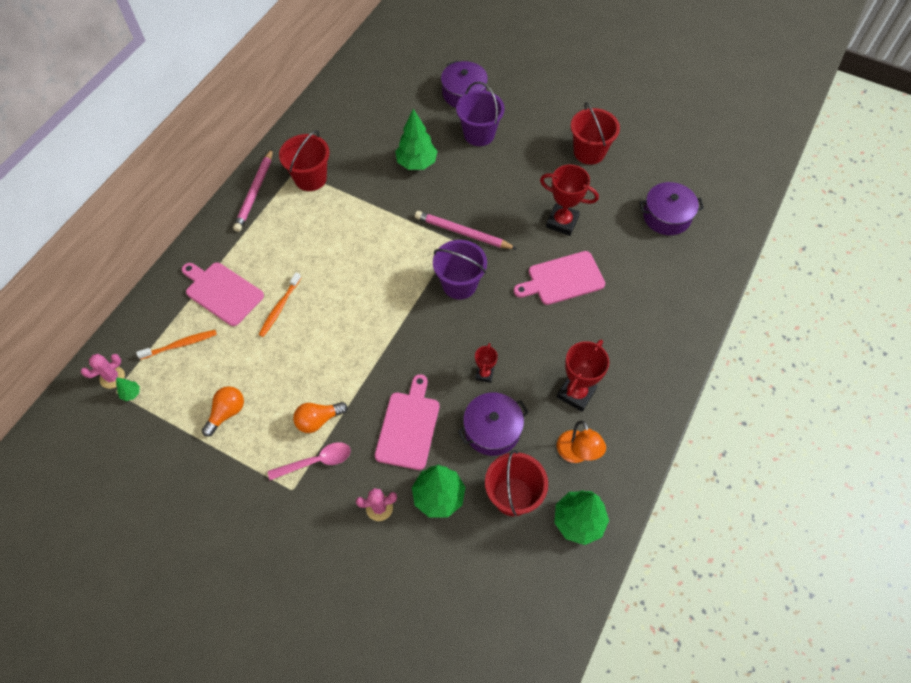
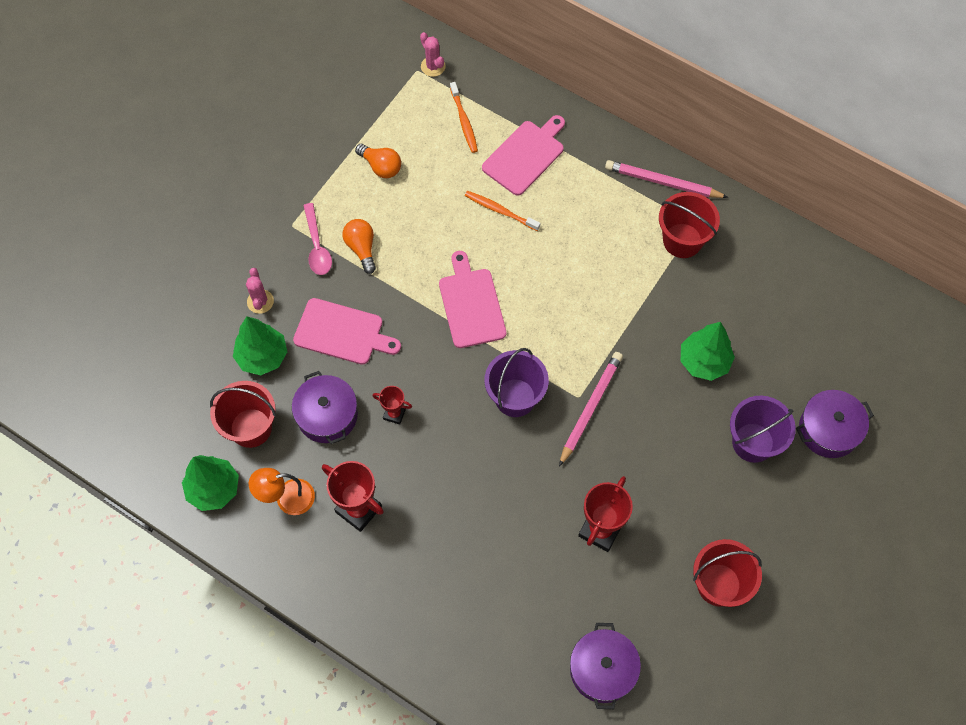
camera: 95 degrees right, 5 degrees up
(131, 393) = (413, 84): green tree -> none
(562, 279) = (513, 517): pink cutting board -> pink cutting board (471, 304)

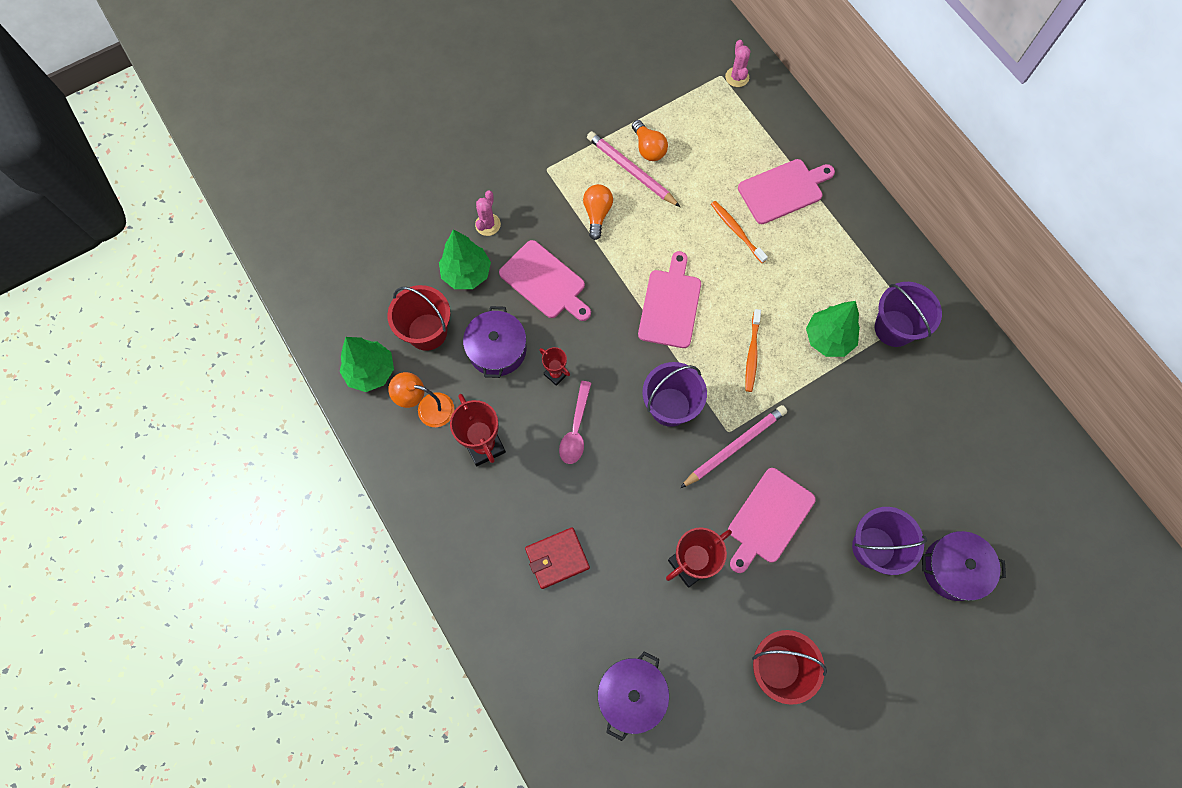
camera: 25 degrees right, 5 degrees up
(317, 246) = (559, 196): pink spoon -> pink spoon (576, 430)
(464, 121) = (741, 137): orange toothbrush -> orange toothbrush (752, 354)
(477, 581) = (557, 558): none -> red wallet
(650, 458) = (769, 518): none -> pink cutting board
(662, 182) = (900, 266): pink pencil -> pink pencil (631, 170)
(682, 240) = (894, 328): red bucket -> purple bucket
(704, 362) = (861, 450): green tree -> green tree (828, 339)

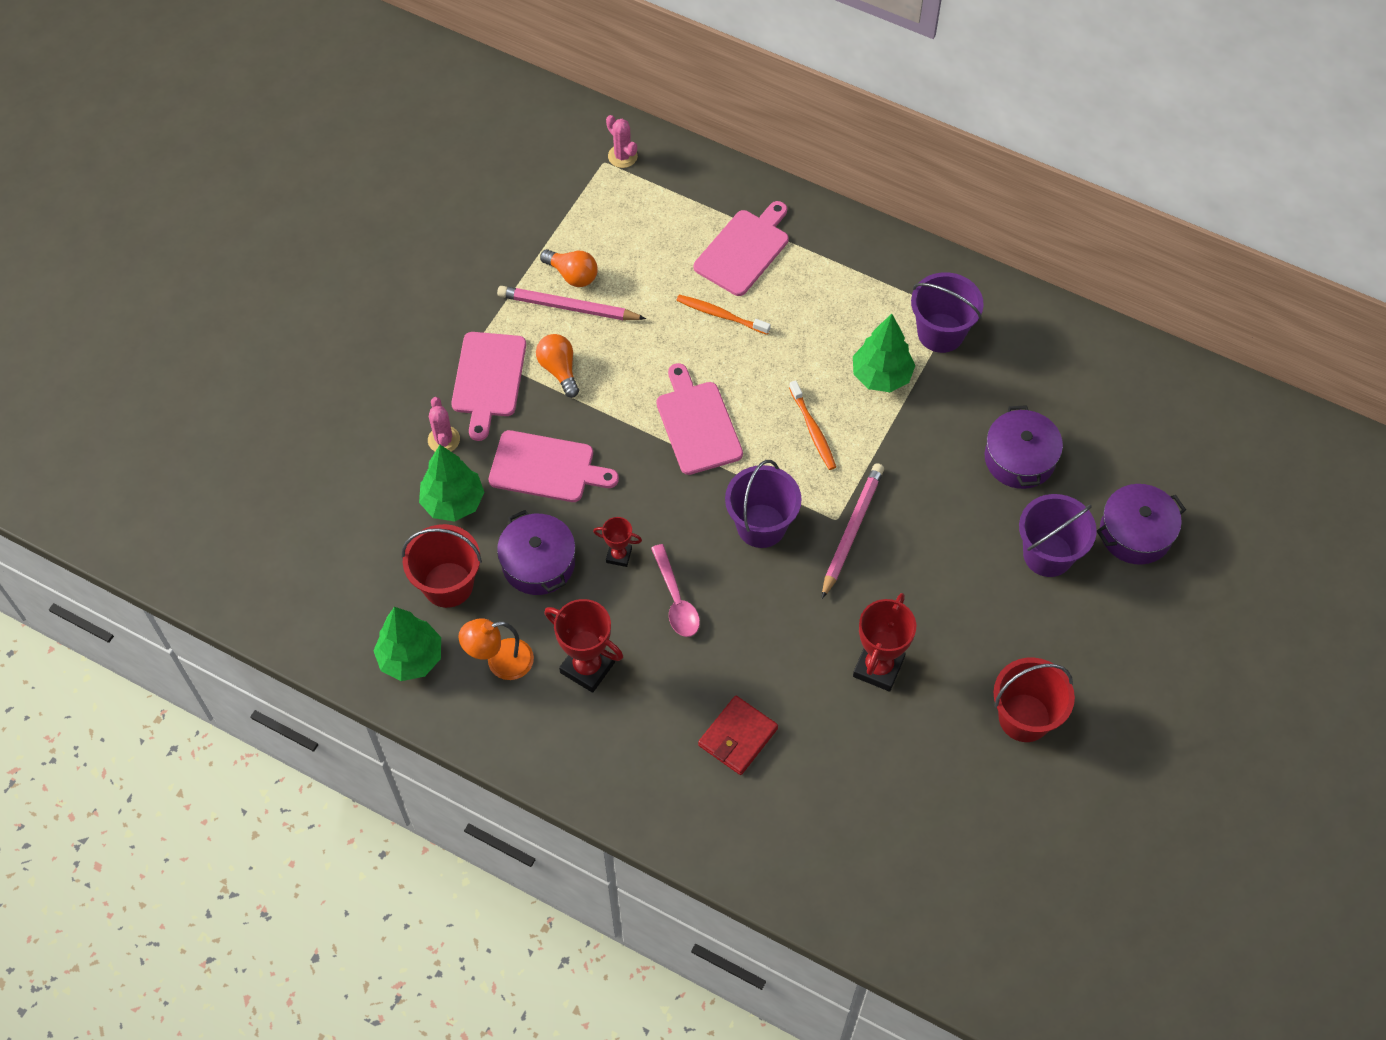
camera: 30 degrees left, 10 degrees down
(631, 694) = (897, 825): purple pot -> purple pot (1019, 458)
(769, 518) = (929, 582): pink cutting board -> pink cutting board (488, 379)

